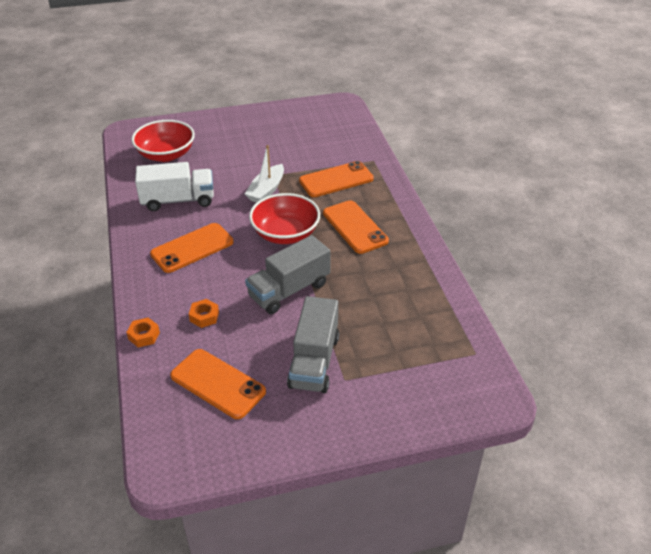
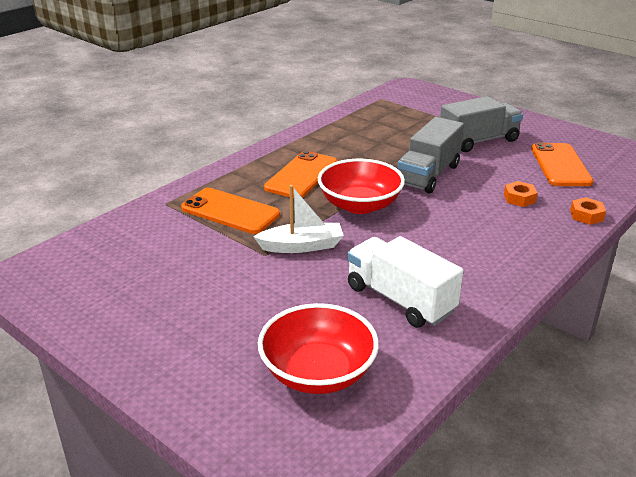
camera: 125 degrees left, 10 degrees down
(192, 248) = (457, 246): orange phone -> none
(289, 290) = (428, 175): grey truck -> grey truck turned 105 degrees clockwise

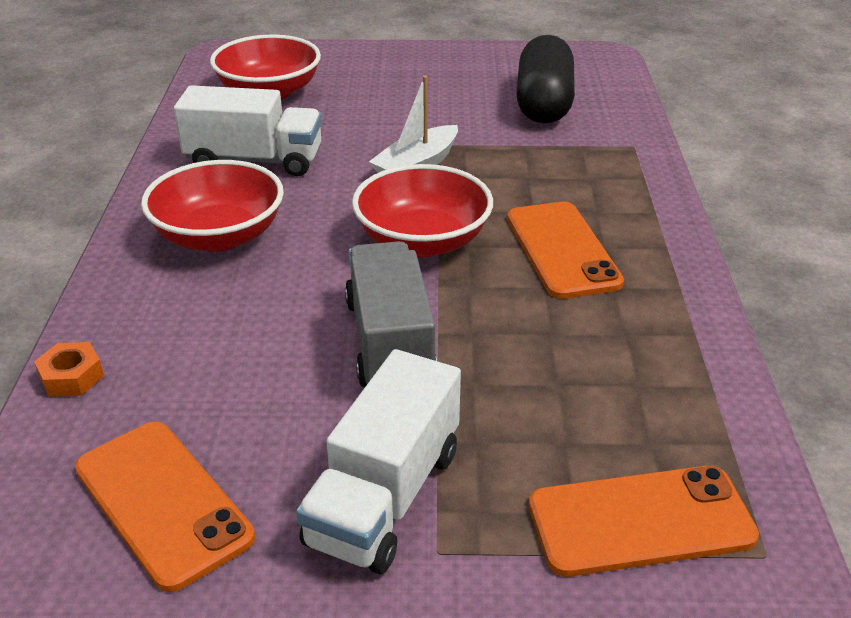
camera: 140 degrees right, 5 degrees up
(149, 253) = (543, 104): none -> black capsule
(230, 211) = (552, 167): orange phone -> orange phone (640, 521)
(468, 253) = (219, 236): none -> red bowl
(478, 141) = (385, 497): grey truck -> white truck
(519, 198) = (202, 362): orange nut -> none

